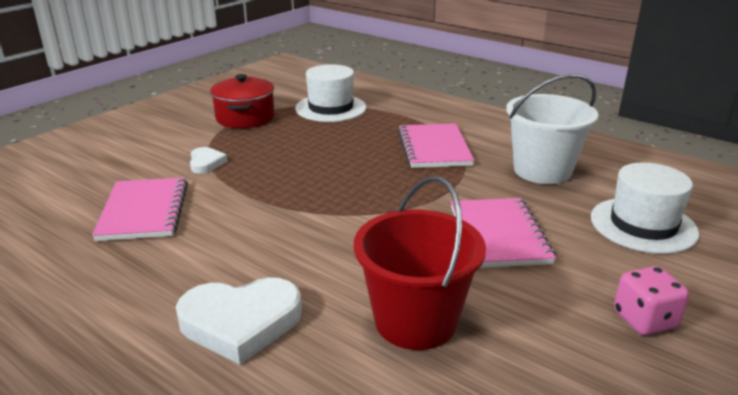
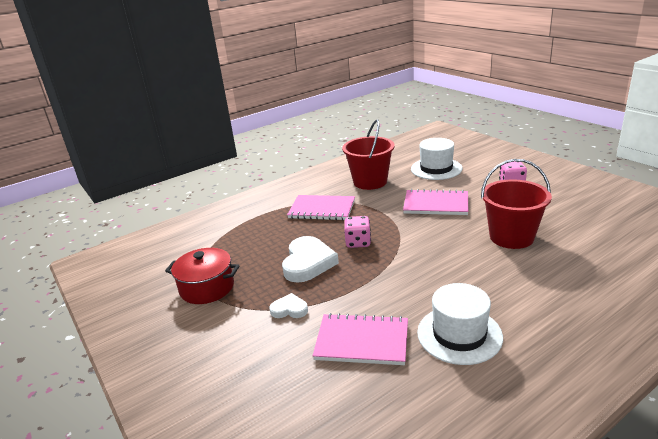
camera: 70 degrees left, 0 degrees up
(240, 323) = (512, 292): white heart -> white heart (308, 263)
(330, 108) = (222, 243): white hat -> white hat (459, 334)
(355, 183) = (358, 242): none -> pink dice
(542, 170) = (370, 182): white bucket -> red bucket

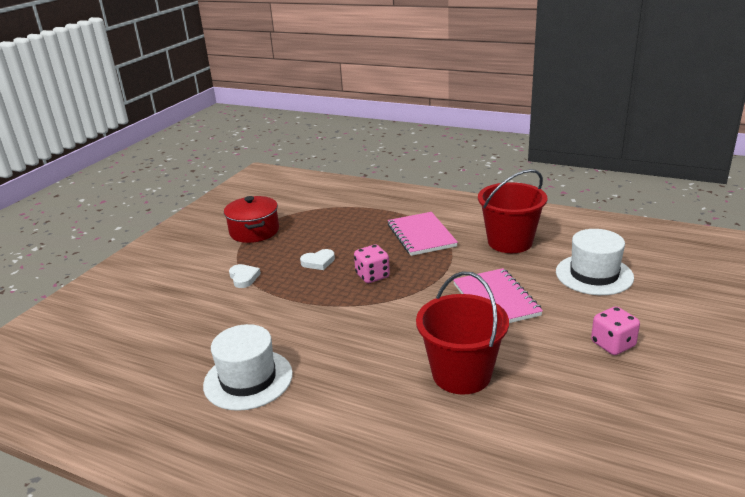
camera: 60 degrees right, 0 degrees up
(308, 263) = (318, 262): white heart -> white heart, size x0.52
(362, 341) = (216, 327): pink notebook -> none

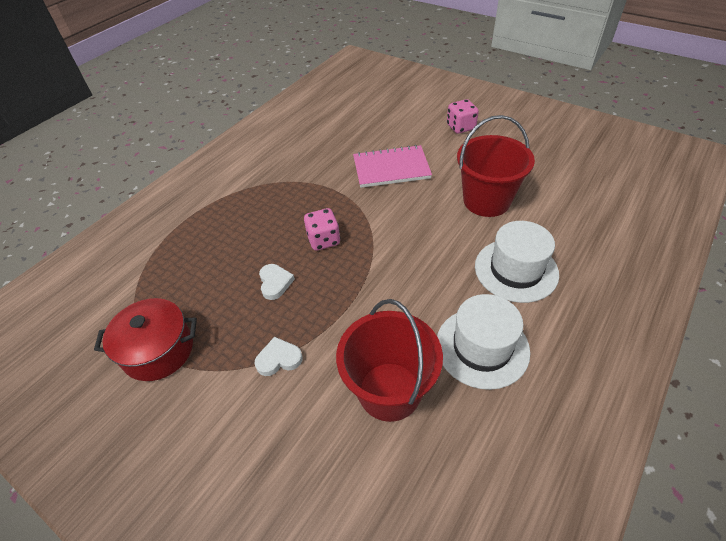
camera: 80 degrees left, 20 degrees up
(421, 235) = (261, 197): pink notebook -> none
(510, 242) = (304, 146): red bucket -> red bucket (389, 391)
(594, 274) = (373, 116): white hat -> white hat (516, 270)

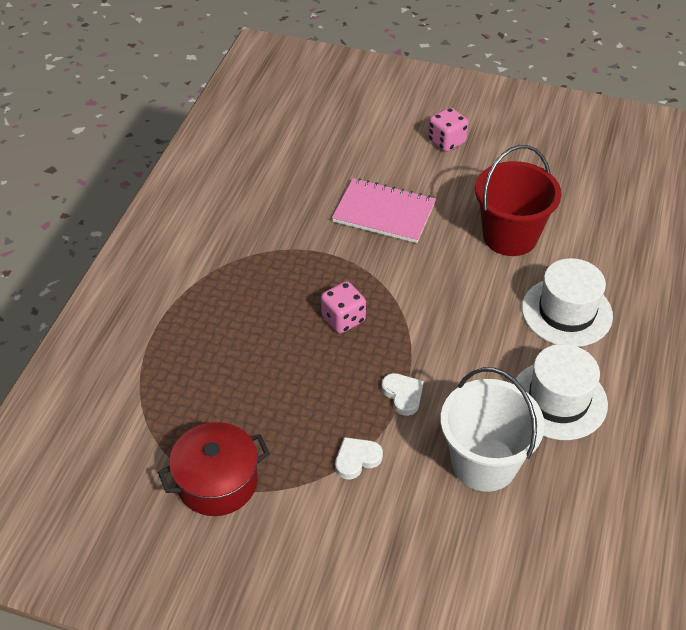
camera: 20 degrees left, 0 degrees up
(275, 283) = (311, 380): white heart -> white heart (403, 395)
(389, 391) = (484, 463): red bucket -> white bucket
(391, 168) = (384, 213): pink notebook -> pink notebook turned 45 degrees clockwise

